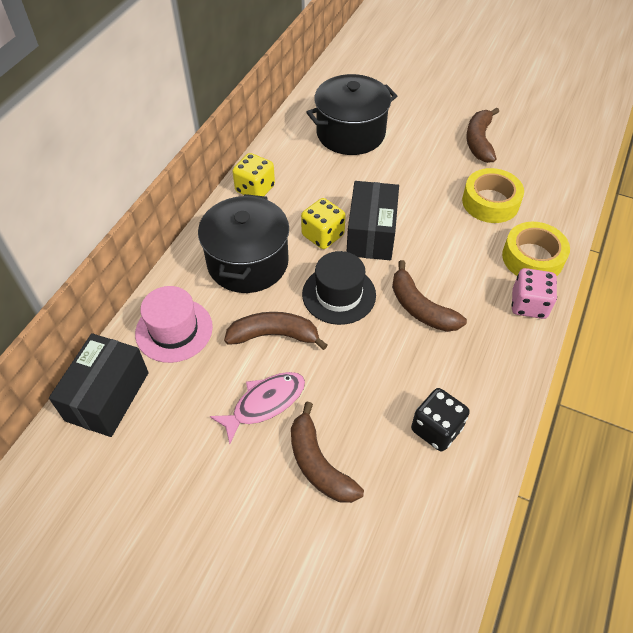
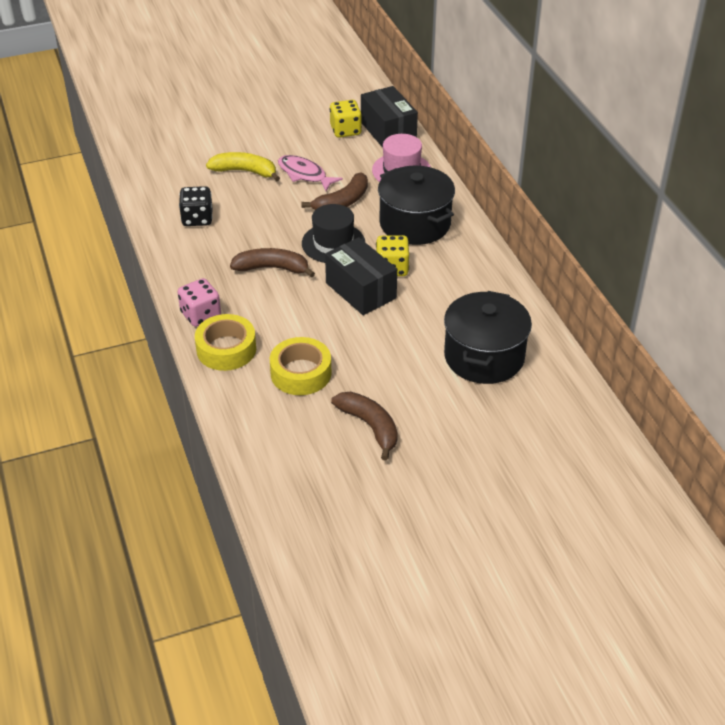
camera: 135 degrees right, 10 degrees down
(255, 189) = (483, 266): yellow dice -> yellow dice (345, 130)
(264, 403) = (304, 174): pink fish -> pink fish turned 120 degrees clockwise
(318, 464) = (245, 171): brown banana -> yellow banana

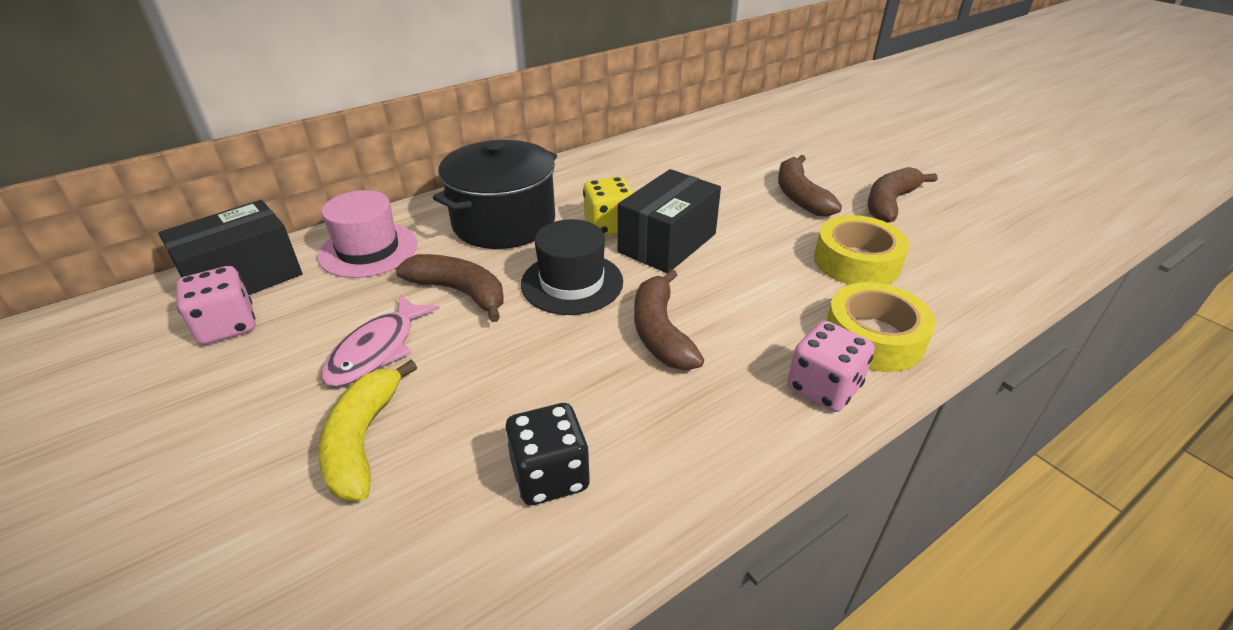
camera: 105 degrees left, 5 degrees down
(345, 130) = (227, 326): yellow dice -> pink dice
(400, 377) = (800, 196): none -> brown banana
(484, 357) = (728, 156): black pot -> none

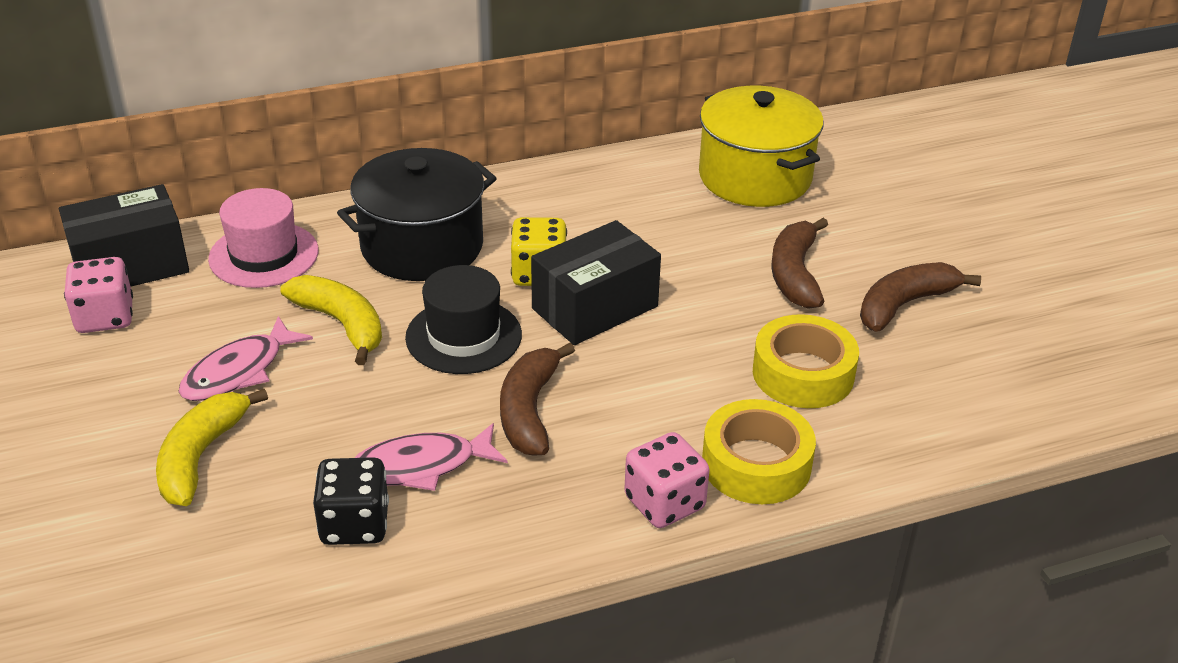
camera: 15 degrees right, 0 degrees up
(460, 292) = (341, 324): brown banana -> yellow banana
(588, 402) = (421, 466): none -> pink fish
(728, 141) = (755, 177): none -> yellow pot

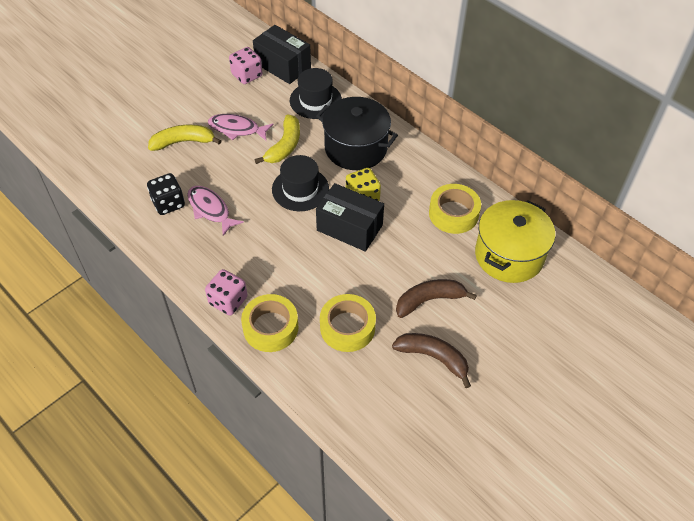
camera: 65 degrees right, 15 degrees up
(264, 255) = (315, 100): pink hat -> black hat
(529, 411) = (263, 231): brown banana -> none
(642, 197) = (453, 214): none -> yellow tape

